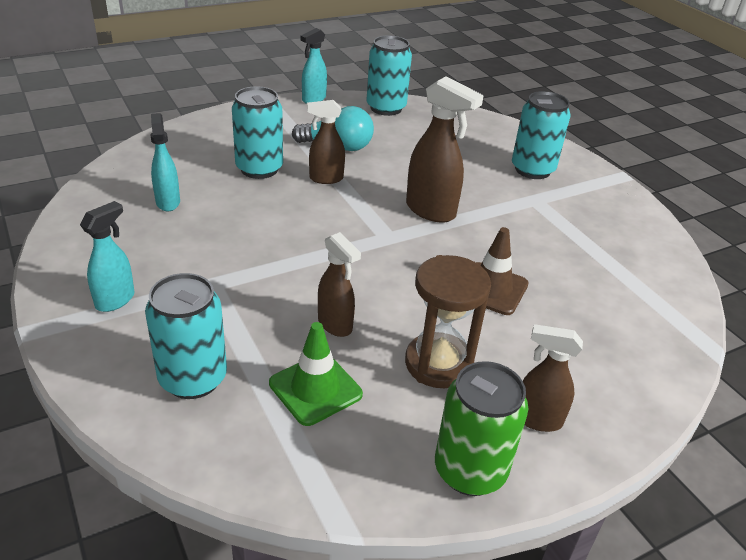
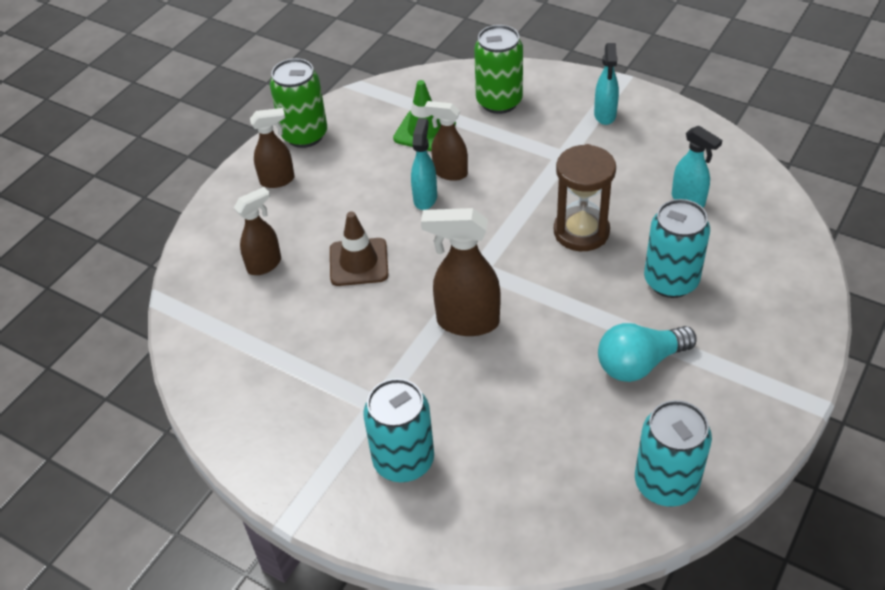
camera: 155 degrees right, 10 degrees up
(193, 379) = (499, 102): turquoise can -> green can
(313, 99) = (764, 440): turquoise spray bottle -> turquoise spray bottle (425, 198)
(325, 178) = (599, 306): brown spray bottle -> brown spray bottle (265, 264)
(438, 363) = (361, 183): brown hourglass -> brown hourglass (581, 232)

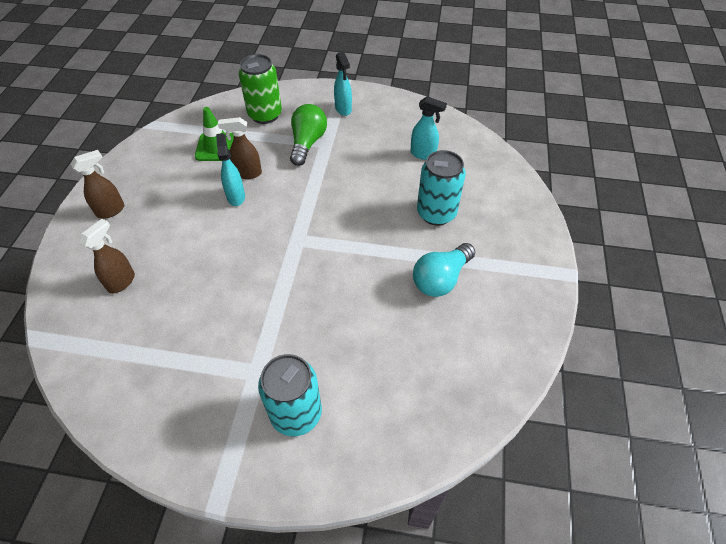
camera: 25 degrees left, 5 degrees up
(304, 135) = (122, 170): green can -> none
(358, 262) = (201, 259): brown traffic cone -> none
(467, 322) = (303, 283): brown spray bottle -> none
(539, 151) = (307, 143): none -> green light bulb
(581, 232) = (360, 193): brown hourglass -> none
(666, 483) = (498, 365): turquoise can -> none

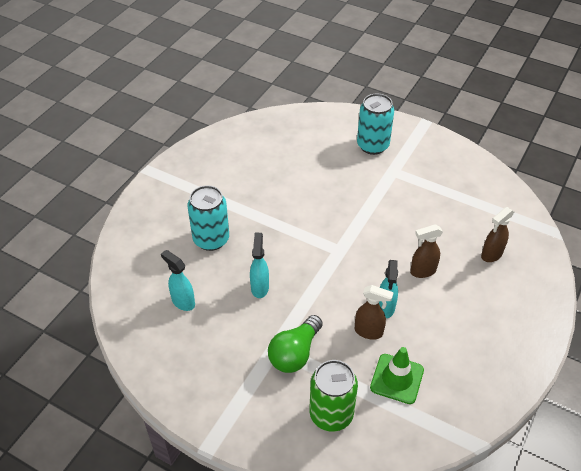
camera: 160 degrees left, 5 degrees down
(111, 210) = (510, 327): brown spray bottle -> brown spray bottle (422, 271)
(343, 109) = (234, 393): turquoise spray bottle -> turquoise spray bottle (260, 287)
(441, 279) = (241, 190): turquoise light bulb -> none

